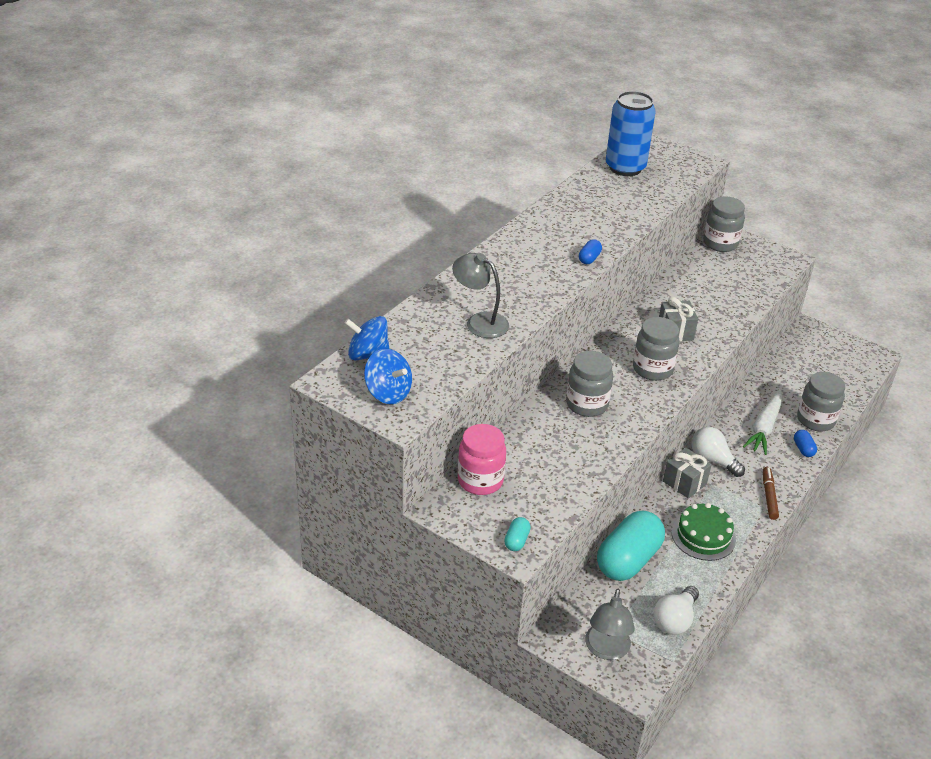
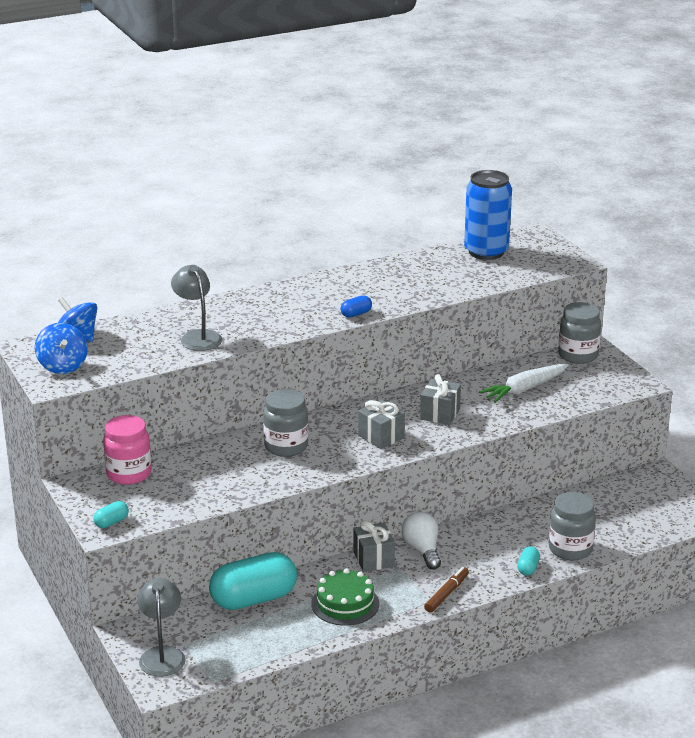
camera: 30 degrees right, 10 degrees down
(606, 650) = (162, 655): grey lamp -> grey lamp turned 135 degrees clockwise
(652, 369) = (381, 437): grey jar -> grey gift
(675, 620) = (247, 654): white light bulb -> none
(764, 428) = (507, 540): white carrot -> white carrot (524, 389)
(803, 449) = (528, 568): blue capsule -> turquoise capsule

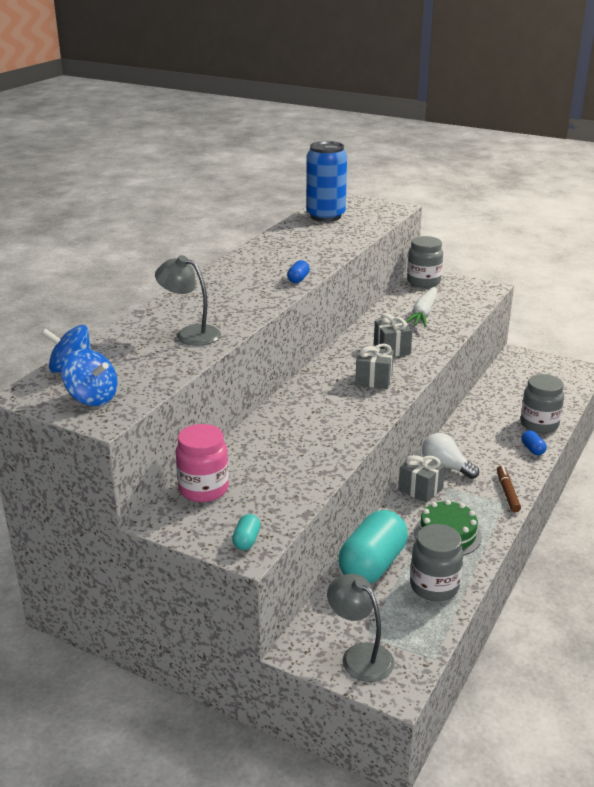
camera: 35 degrees left, 0 degrees up
(286, 446) = (311, 414): grey jar -> grey jar (434, 586)
(528, 568) = (532, 449): turquoise capsule -> blue capsule

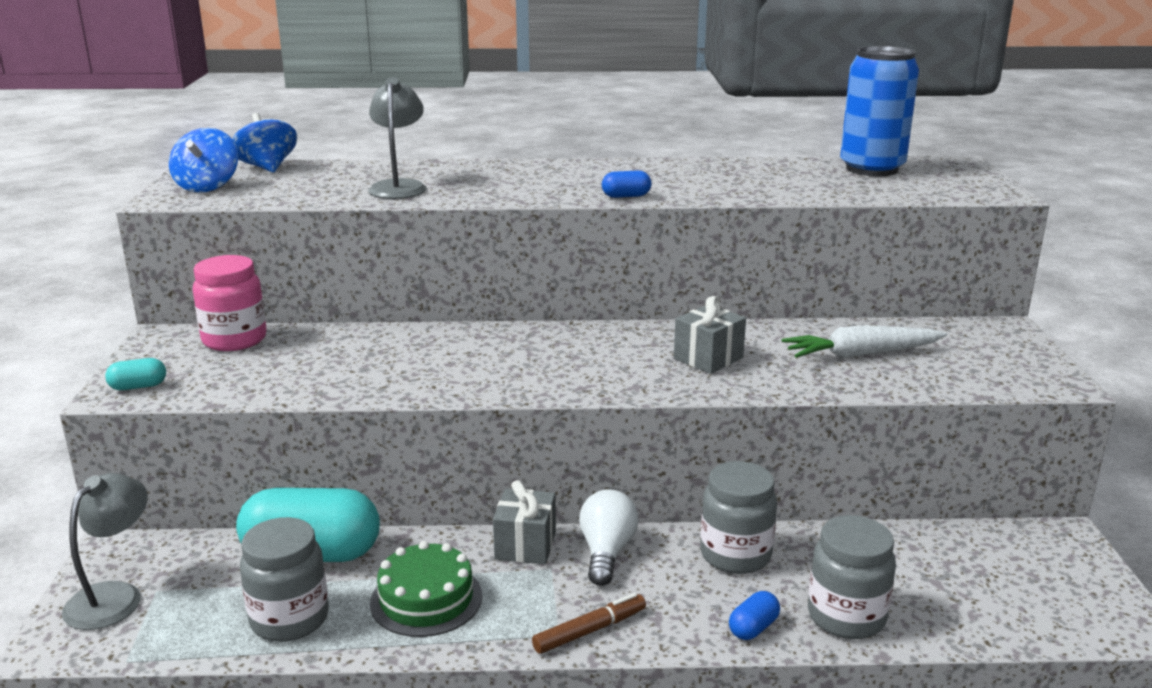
camera: 60 degrees right, 5 degrees down
(374, 380) = (598, 367): grey gift -> none
(423, 282) = (975, 331): grey jar -> grey jar (735, 555)

